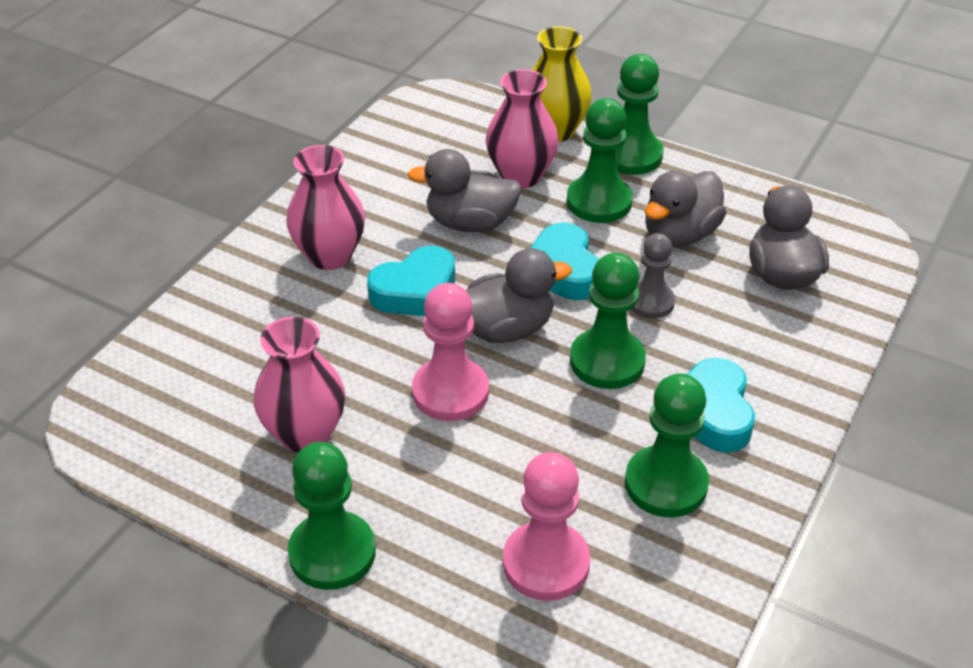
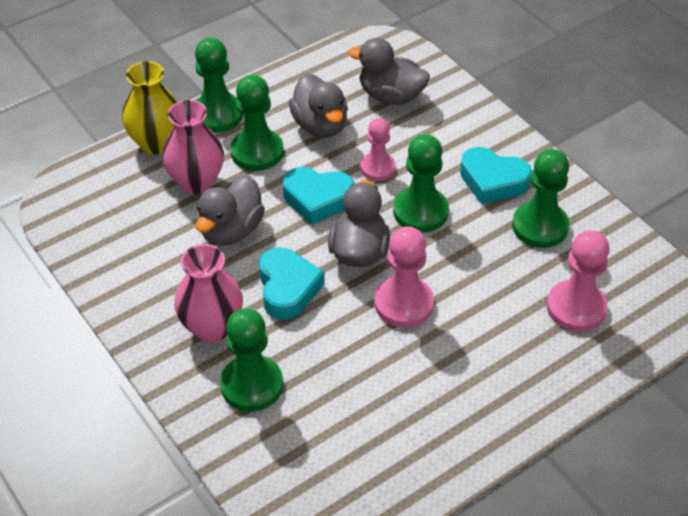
camera: 65 degrees left, 5 degrees up
(305, 434) = (401, 400): pink vase -> none
(332, 553) = (519, 417): green pawn -> green pawn (251, 385)
(650, 302) = (377, 168): grey pawn -> pink pawn

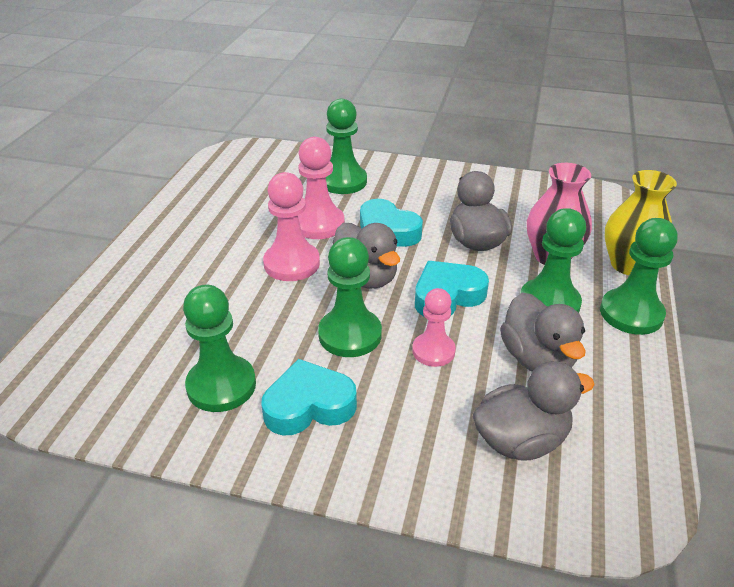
camera: 140 degrees right, 10 degrees down
(212, 327) = (405, 192): pink vase -> none
(320, 125) = (537, 359): grey duck -> grey duck turned 135 degrees counterclockwise
(576, 307) = (139, 332): pink pawn -> pink pawn (318, 224)

